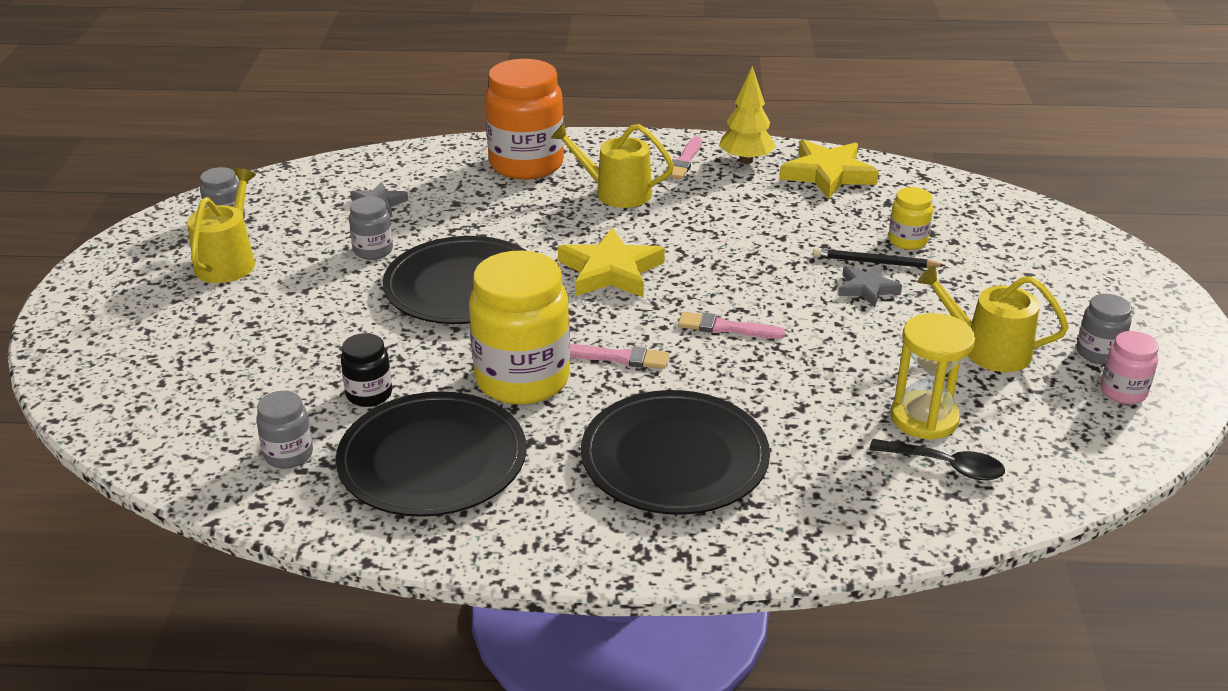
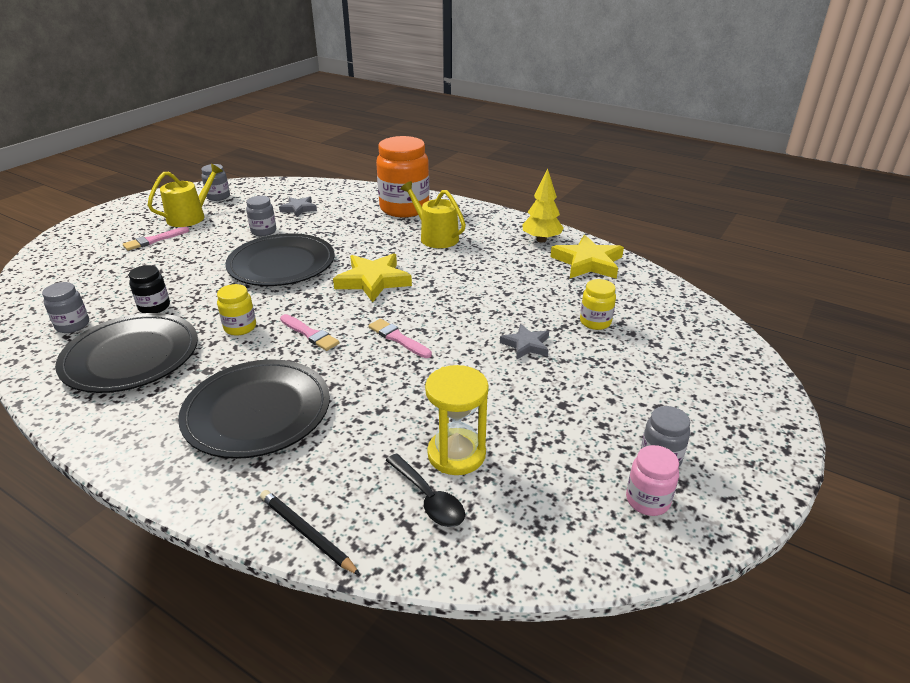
camera: 30 degrees right, 0 degrees up
(522, 379) = (240, 327): yellow jar -> yellow jar, size x0.48
(684, 161) = (500, 230): pink brush -> pink brush (154, 240)
(875, 262) = (553, 329): black pencil -> black pencil (307, 533)
(988, 350) = (567, 421): yellow watering can -> none

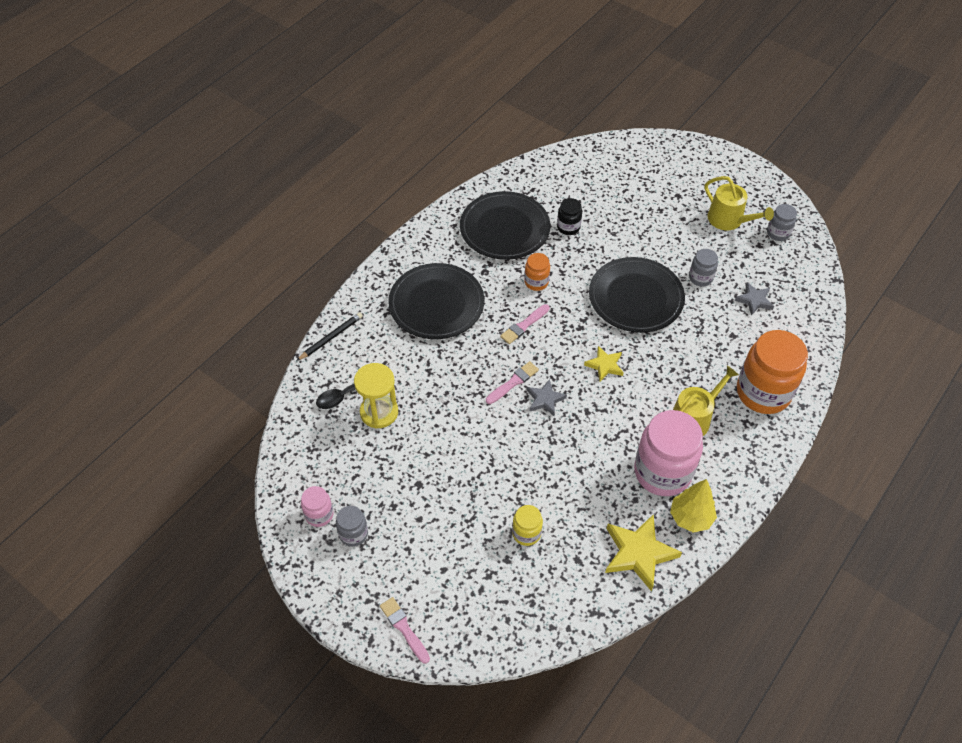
camera: 95 degrees right, 20 degrees up
(73, 325) = (546, 189): grey jar -> none
(154, 240) = (679, 204): pink brush -> pink brush (404, 628)
(240, 327) = (536, 282): yellow jar -> orange jar
(373, 281) = (605, 365): yellow star -> yellow star, size x0.58
(498, 251) = (662, 472): none -> pink jar
(526, 345) = (496, 472): grey star -> grey star (545, 399)

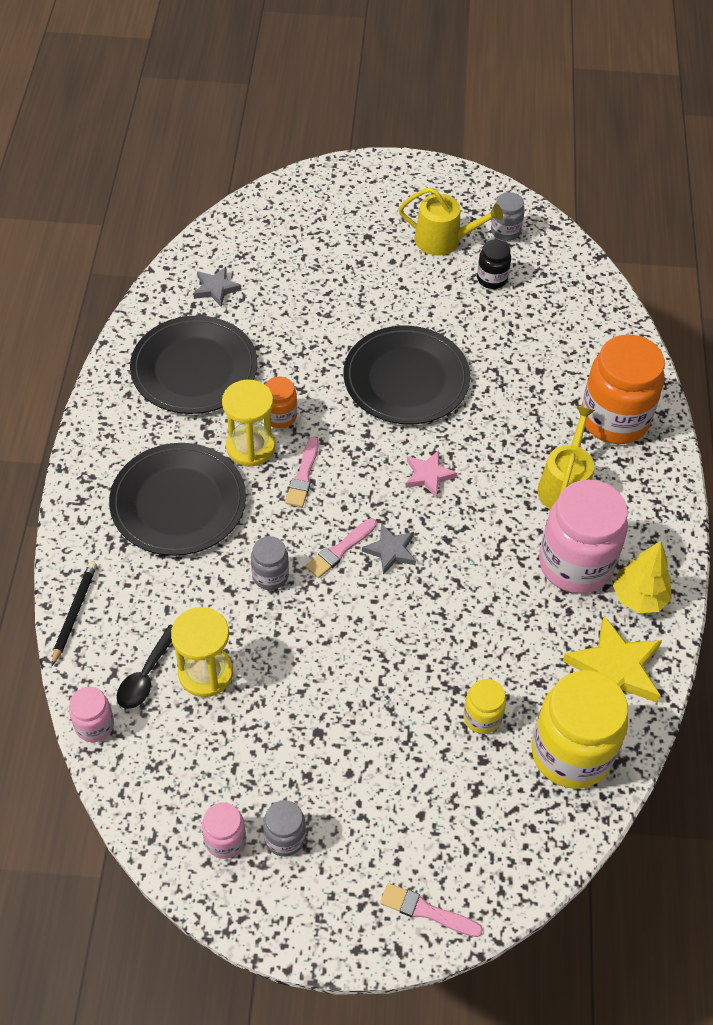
camera: 35 degrees left, 0 degrees up
(296, 407) = (94, 725): none -> pink jar
(504, 292) = (250, 447): none -> yellow hourglass
(513, 382) = (340, 550): pink brush -> pink brush turned 150 degrees counterclockwise
(568, 227) = (270, 332): black jar -> black jar (492, 279)
(568, 589) = (571, 753): none -> yellow jar
(605, 365) = (428, 475): yellow star -> pink star
(700, 278) = (460, 321): grey jar -> grey jar (270, 576)
(754, 300) = (534, 320): grey star -> grey star (216, 288)

